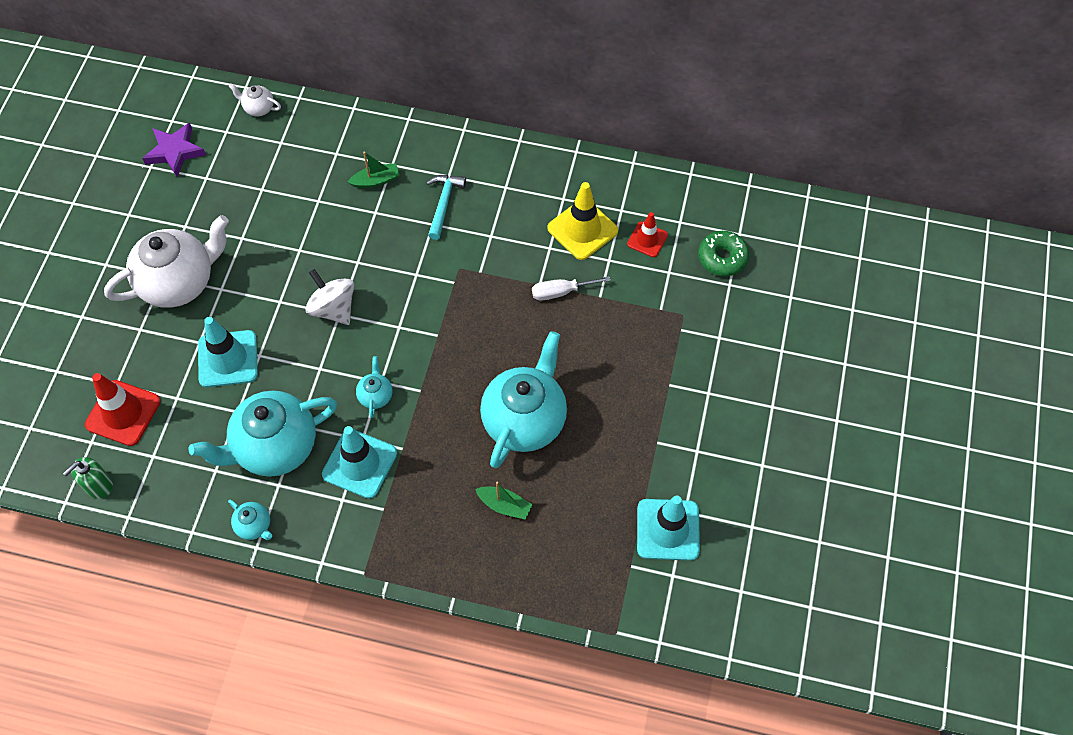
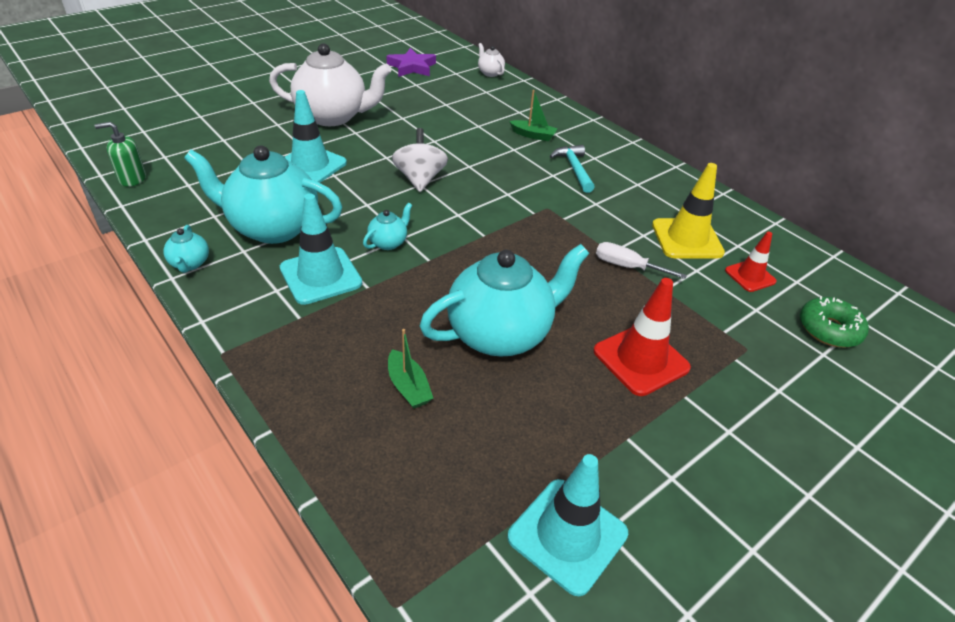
camera: 35 degrees right, 20 degrees down
(123, 413) = (205, 154): red traffic cone -> red traffic cone (641, 359)
(443, 203) = (574, 169): turquoise hammer -> turquoise hammer turned 60 degrees counterclockwise

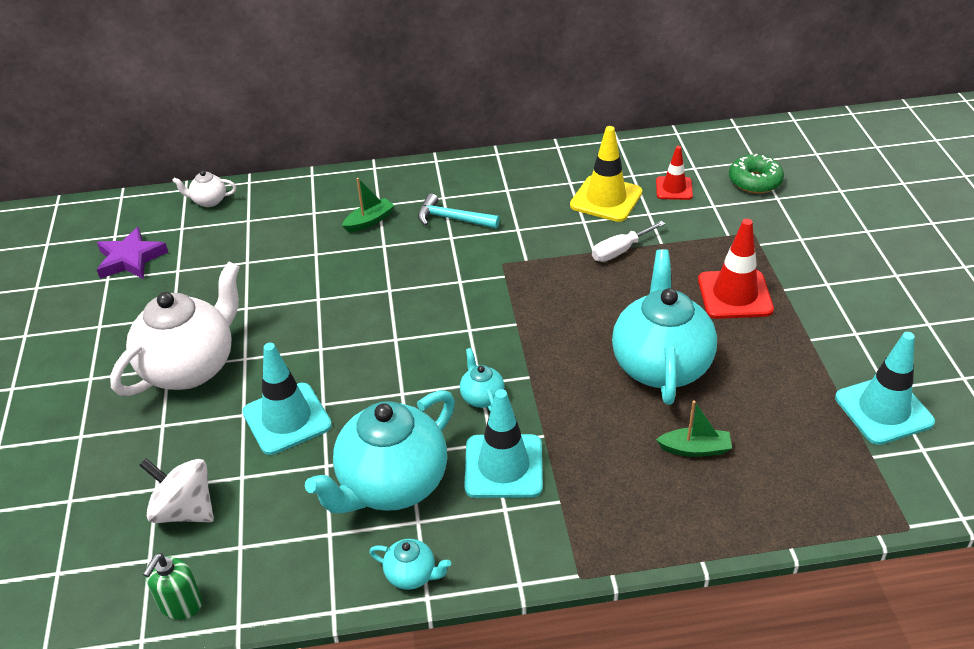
camera: 55 degrees left, 0 degrees up
(420, 179) = (386, 336): white spinning top -> white spinning top (185, 510)

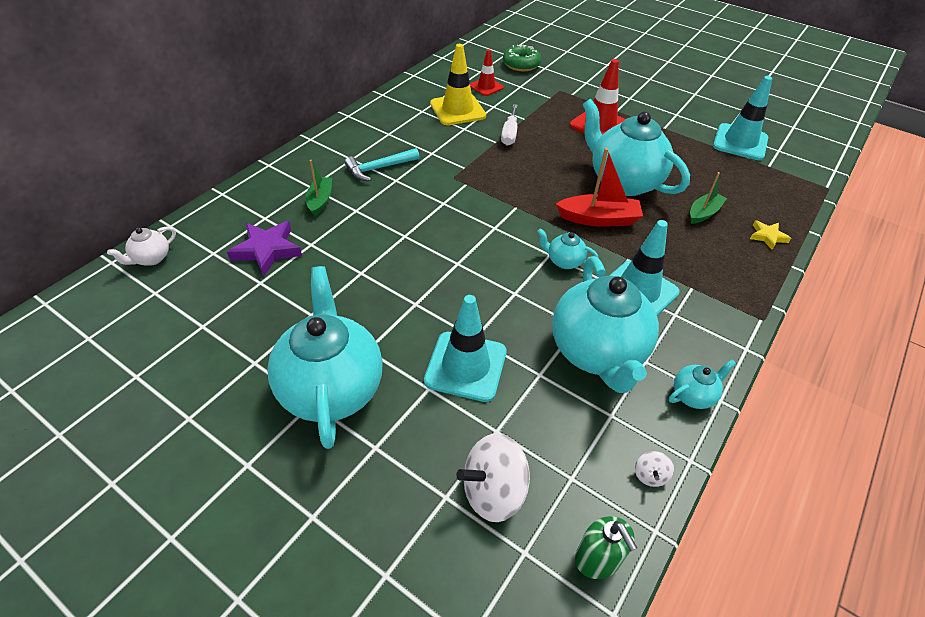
camera: 50 degrees left, 5 degrees up
(130, 259) = (137, 346): purple star -> purple star (267, 250)
(190, 367) = (331, 388): white teapot -> turquoise teapot
(290, 593) = (650, 475): none -> white spinning top
(574, 383) = (599, 219): none -> red boat
(726, 518) = (767, 236): none -> yellow star

